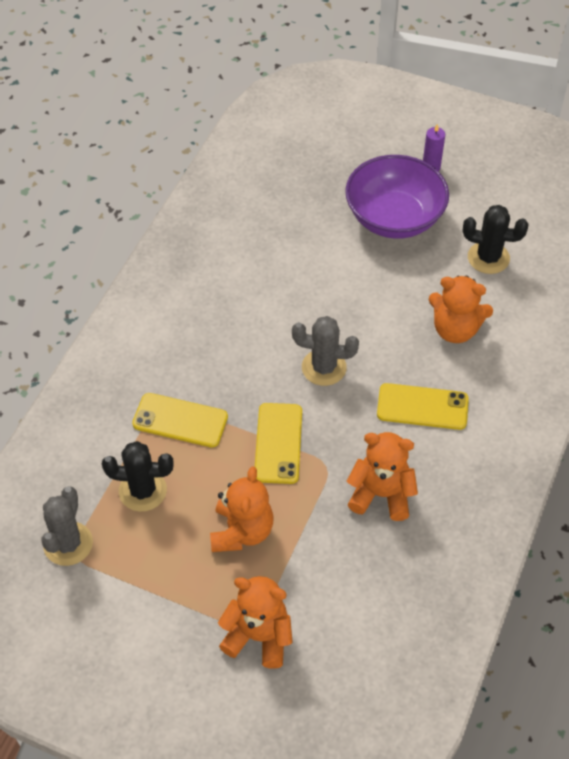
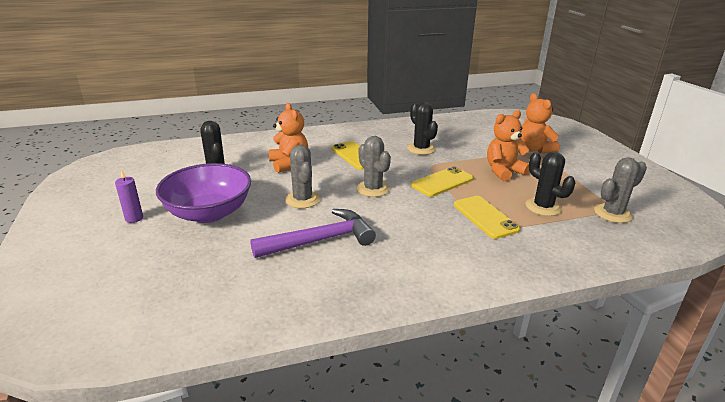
camera: 130 degrees left, 25 degrees down
(271, 270) = (320, 240): none -> purple hammer
(356, 296) = (302, 200): none -> grey cactus
(381, 494) = (421, 149): orange teddy bear -> black cactus

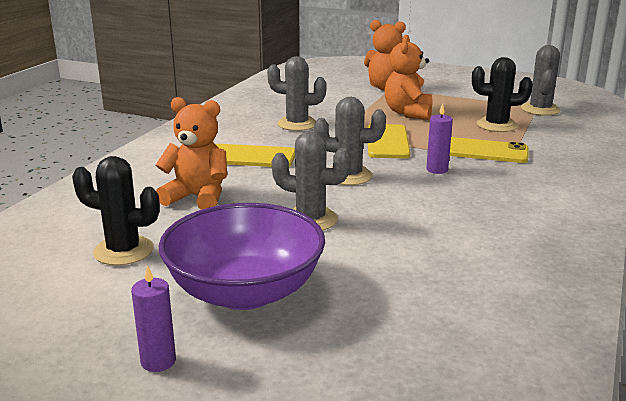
camera: 50 degrees left, 5 degrees down
(320, 240) = (424, 240): purple hammer -> none
(421, 149) = (297, 124): black cactus -> grey cactus
(426, 211) = (437, 170): none -> purple candle

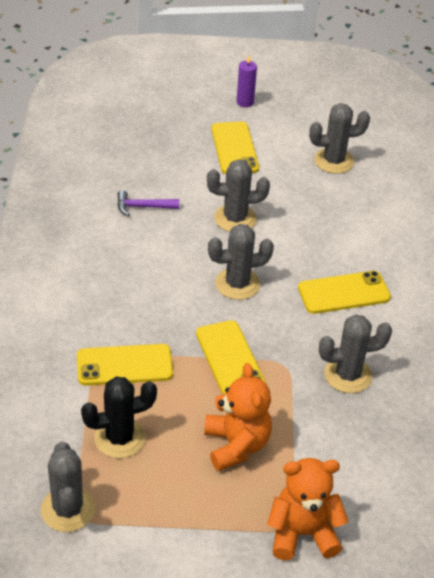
camera: 155 degrees right, 20 degrees up
(123, 251) = (334, 161): black cactus -> grey cactus
(197, 197) = (337, 223): orange teddy bear -> none
(245, 291) = (234, 148): purple bowl -> yellow phone
(422, 249) = (143, 207): none -> purple hammer
(437, 170) = (162, 315): purple candle -> none

